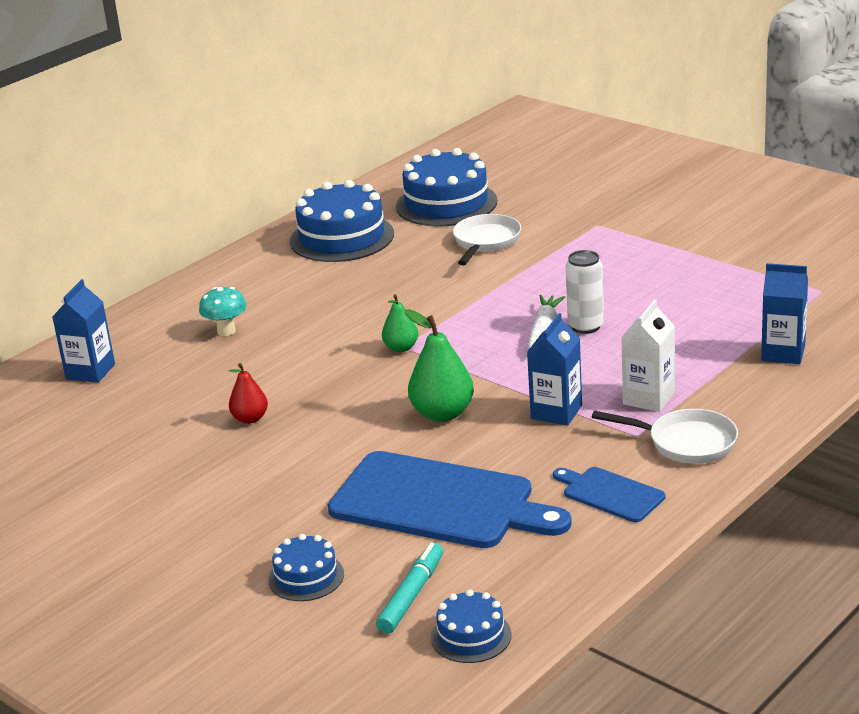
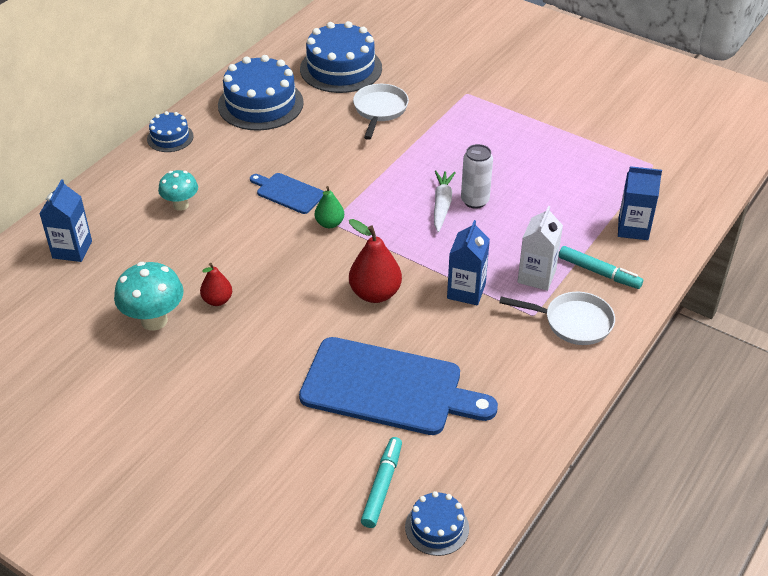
camera: 10 degrees left, 15 degrees up
(171, 437) = (154, 320): none -> turquoise mushroom
(306, 577) = (293, 469): blue cake -> blue cake (170, 137)
(442, 413) = (375, 293): green pear -> red pear
(610, 494) = (522, 376): blue cutting board -> blue cutting board (288, 193)
(730, 395) = (599, 272): none -> turquoise marker

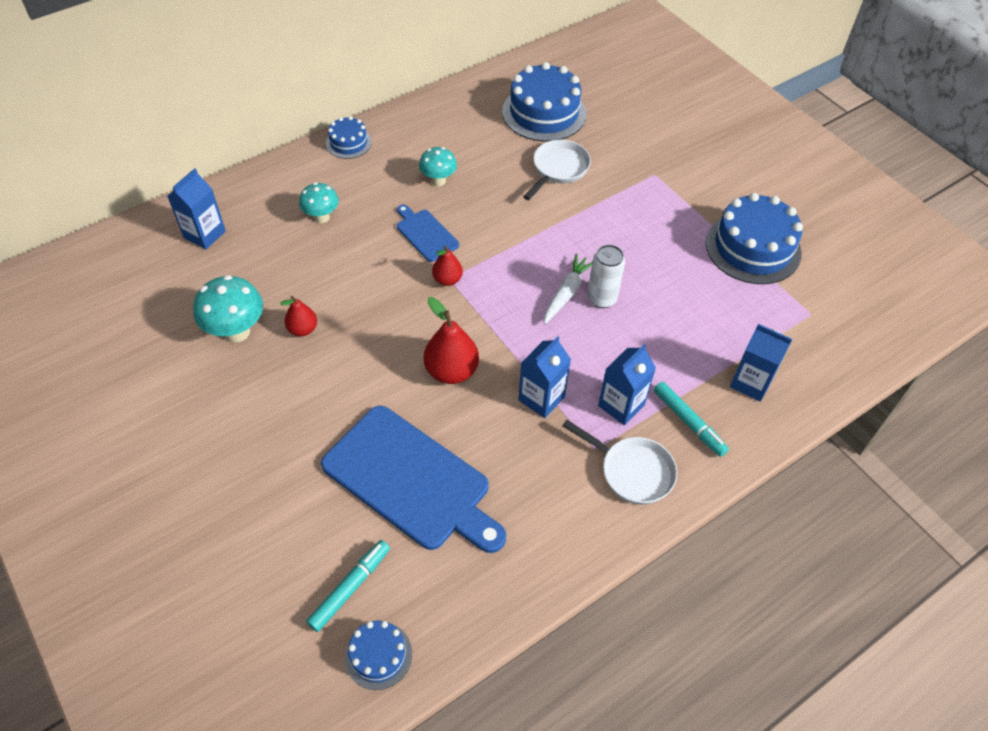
camera: 20 degrees right, 10 degrees up
(260, 104) = (448, 130): blue cake -> blue cake (753, 248)
(275, 147) = (438, 181): none -> turquoise mushroom
(329, 223) = (447, 280): green pear -> red pear
(536, 276) = (621, 405): white carton -> blue carton

